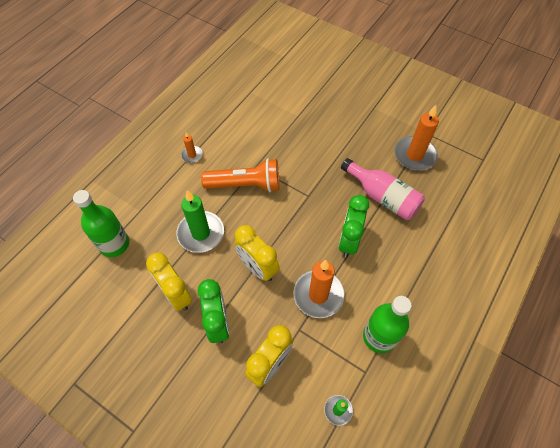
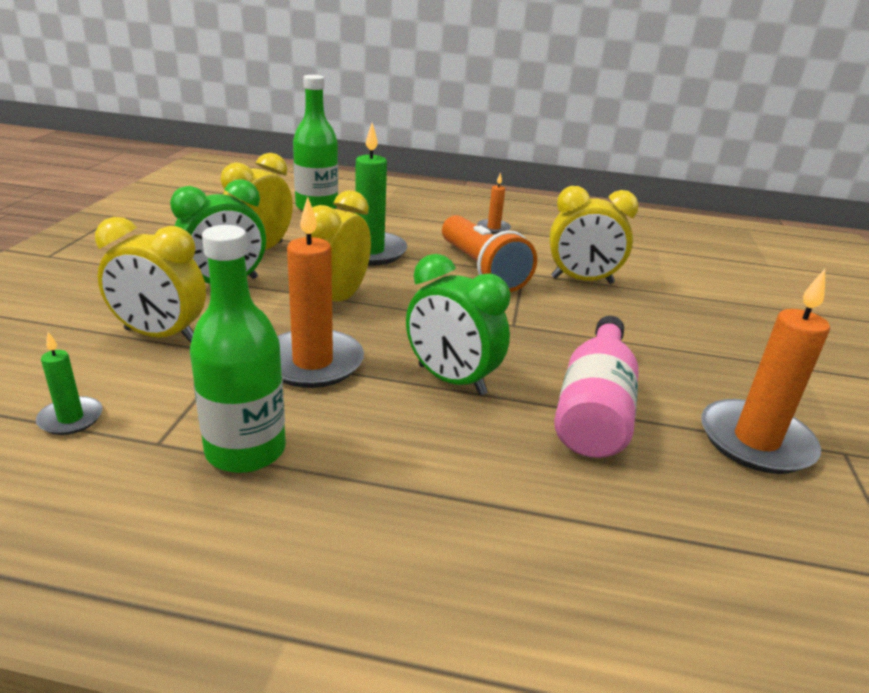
camera: 65 degrees right, 30 degrees down
(274, 144) = (582, 280): none -> yellow clock
(348, 241) = (451, 380): green clock -> green clock turned 135 degrees counterclockwise

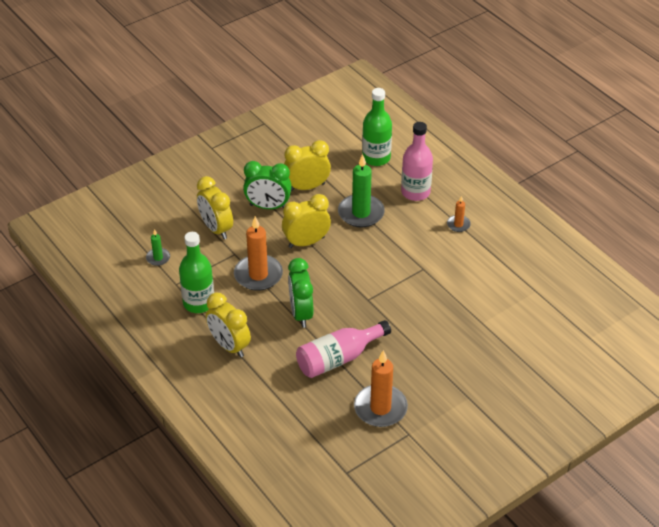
camera: 45 degrees right, 15 degrees up
(405, 219) = (415, 192): none -> pink bottle
(482, 270) = (403, 256): orange flashlight -> none
(582, 280) = (447, 290): yellow clock -> yellow clock (229, 346)

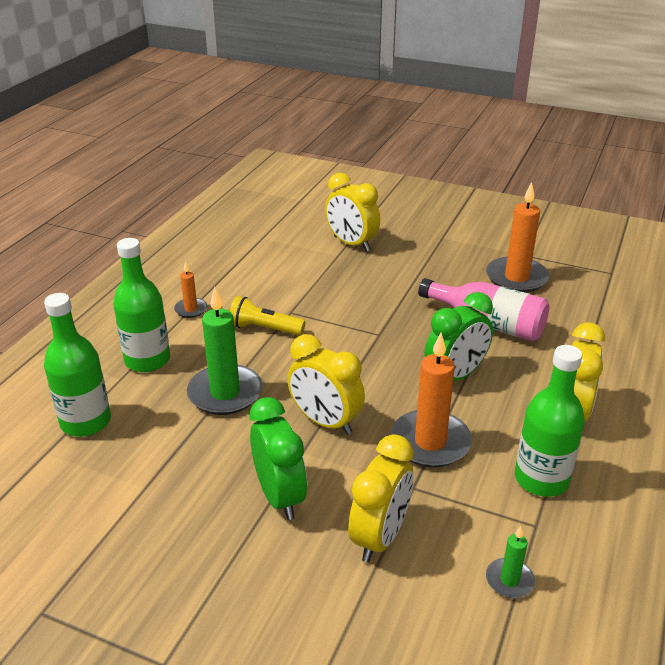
camera: 120 degrees left, 10 degrees down
(307, 187) = (201, 470): yellow clock -> yellow clock (351, 244)
(412, 250) = (264, 329): none -> yellow flashlight
(415, 192) = (147, 360): pink bottle -> green bottle

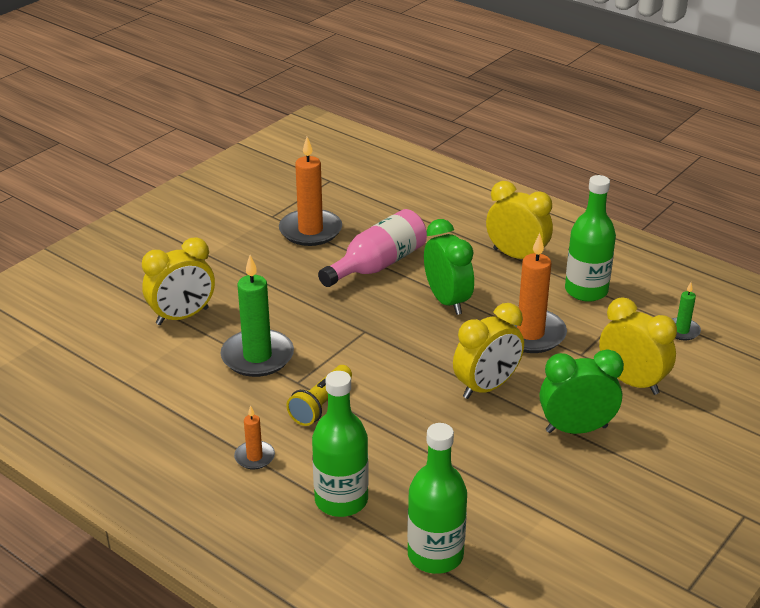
camera: 75 degrees left, 0 degrees up
(225, 393) = (422, 446): green candle -> green candle (257, 356)

